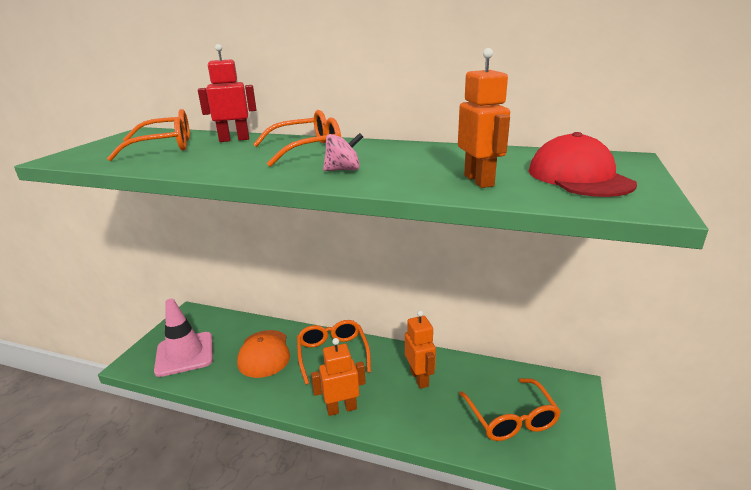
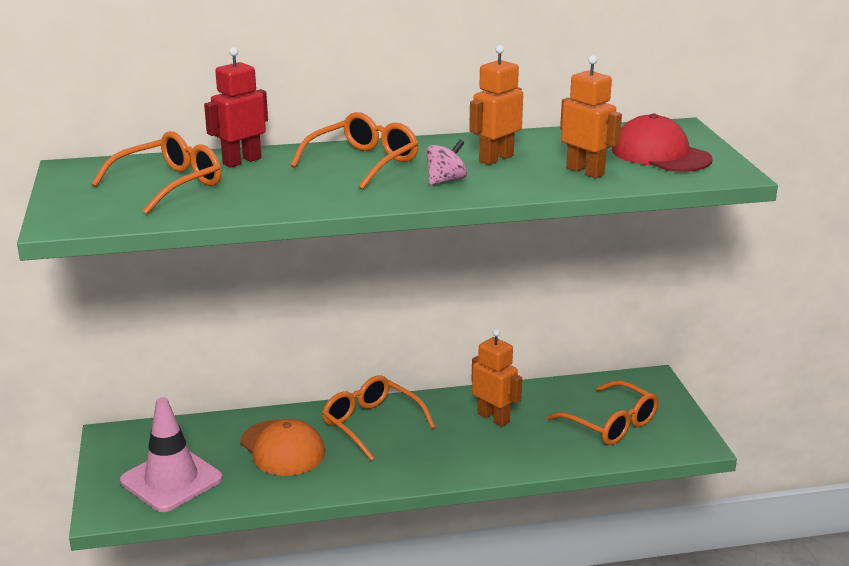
camera: 30 degrees left, 0 degrees up
(341, 408) = (434, 469): orange robot -> orange robot (496, 158)

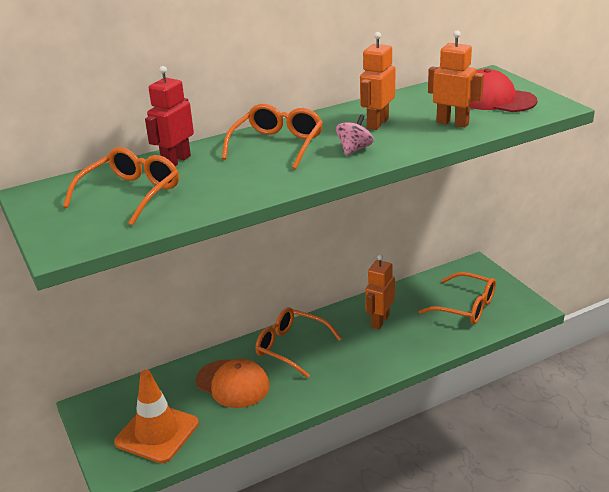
camera: 15 degrees left, 5 degrees up
(171, 480) = (157, 433): pink traffic cone -> orange traffic cone
(493, 418) = (380, 321): orange robot -> orange robot turned 90 degrees counterclockwise

